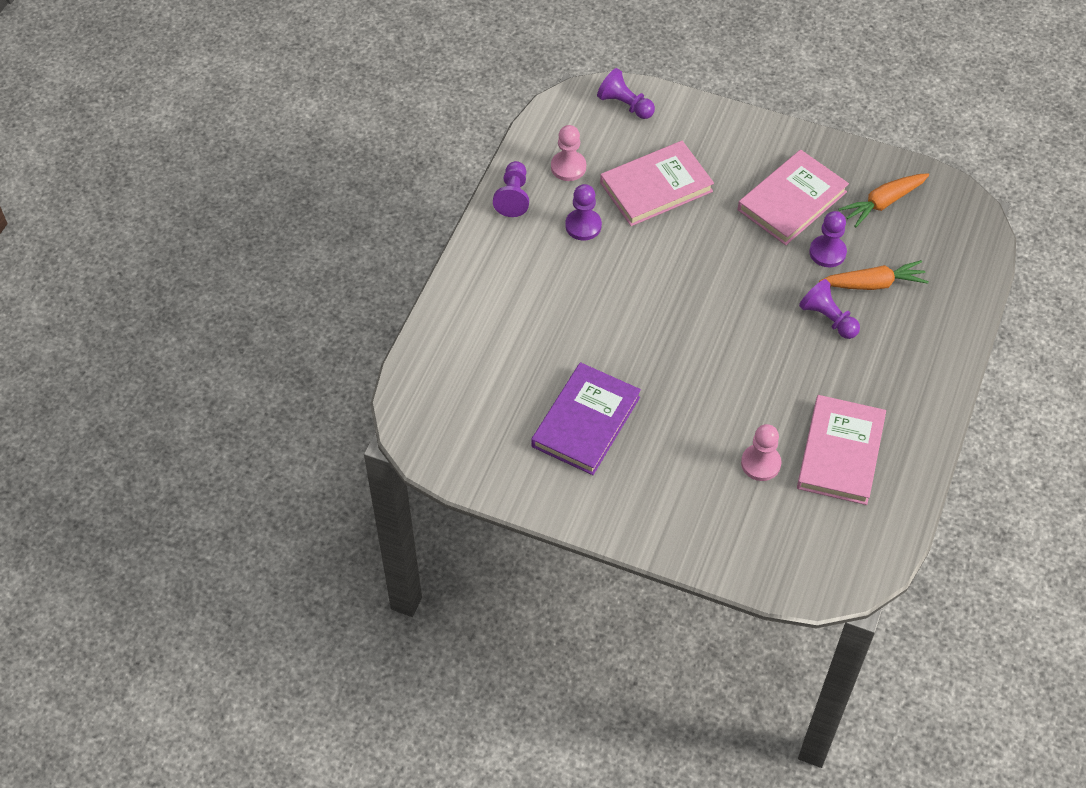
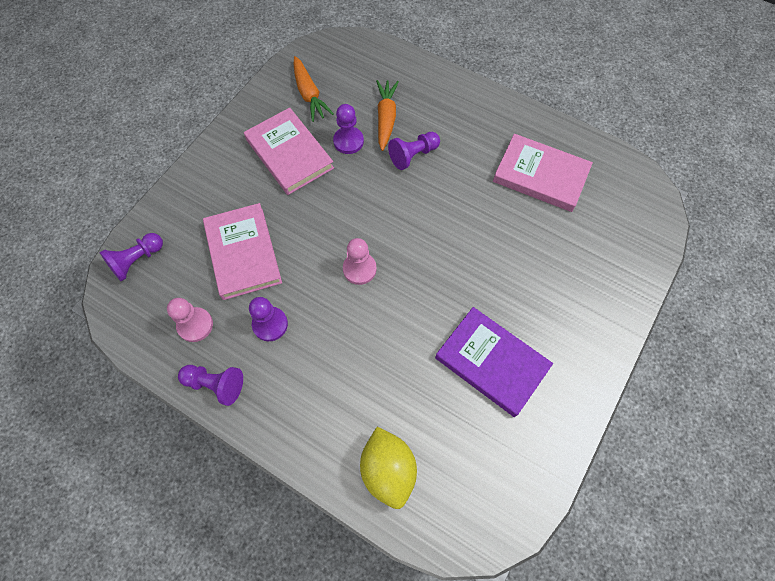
camera: 80 degrees left, 10 degrees up
(459, 346) = (388, 469): none -> yellow lemon
(760, 463) = (546, 232): pink pawn -> pink pawn (359, 269)

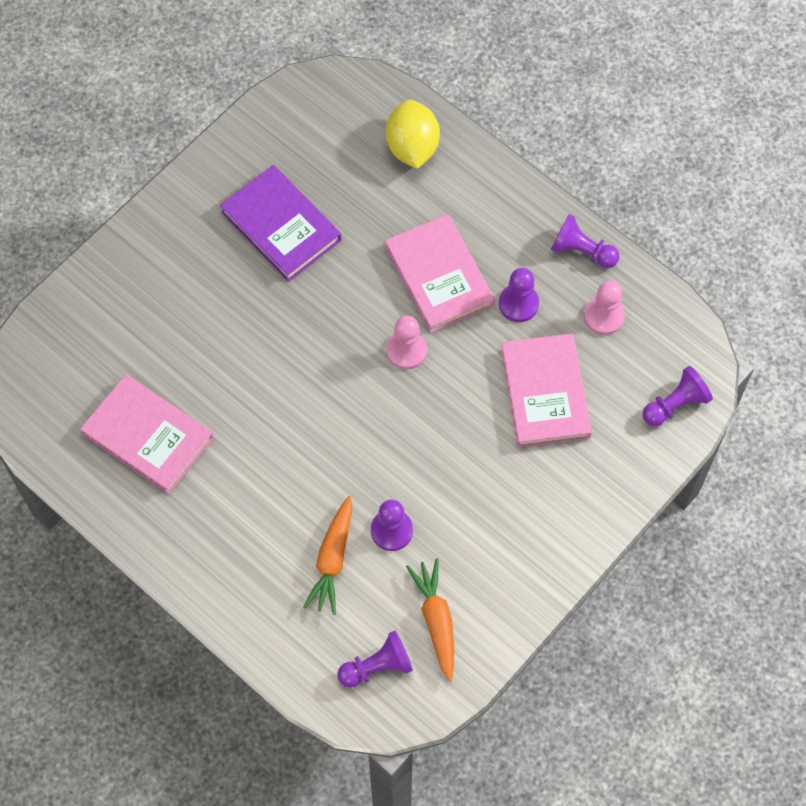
camera: 170 degrees left, 0 degrees up
(289, 154) = (475, 524): pink book -> pink book (439, 276)
(413, 155) = (307, 494): purple pawn -> purple pawn (377, 666)

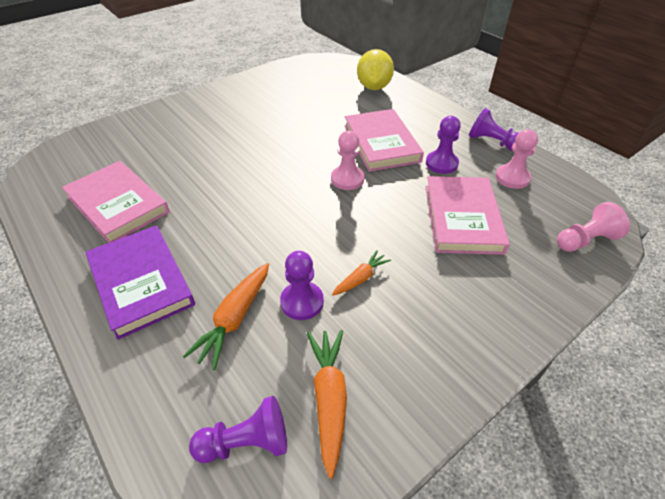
camera: 10 degrees right, 20 degrees down
(281, 226) = (275, 110): purple book -> purple book (141, 282)
(444, 493) = (361, 278): none -> orange carrot
(675, 404) = (585, 240): purple pawn -> pink pawn

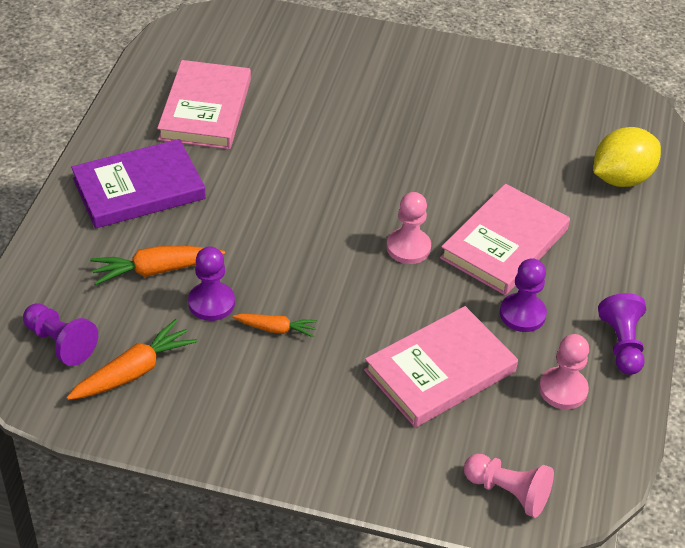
camera: 50 degrees right, 0 degrees up
(141, 282) = (139, 189): purple book -> purple book turned 45 degrees clockwise

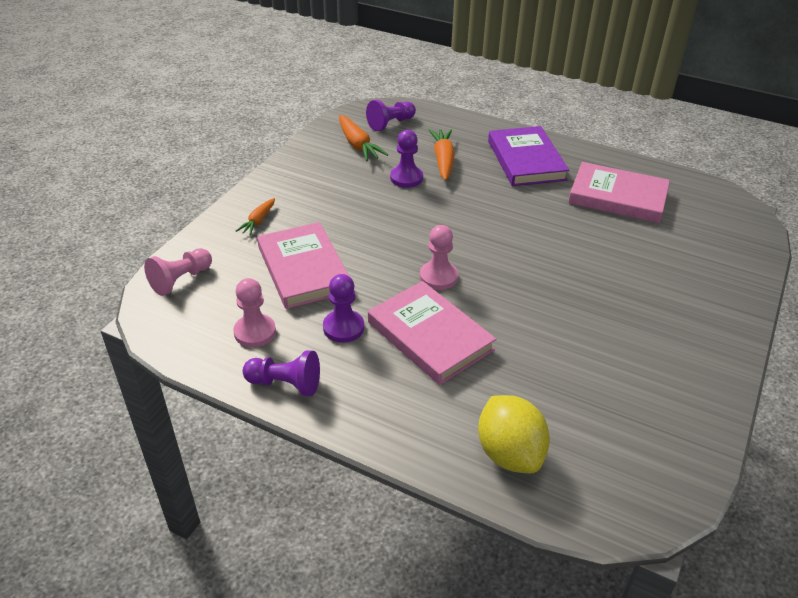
camera: 105 degrees right, 5 degrees down
(276, 329) = (373, 201): orange carrot -> orange carrot (258, 221)

